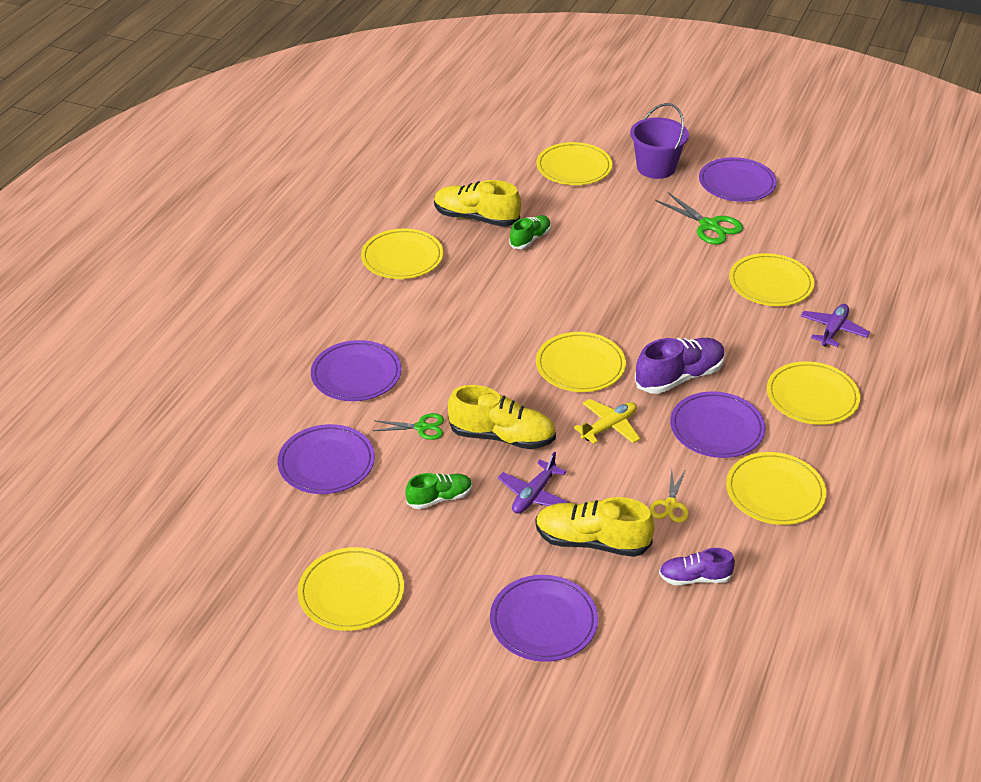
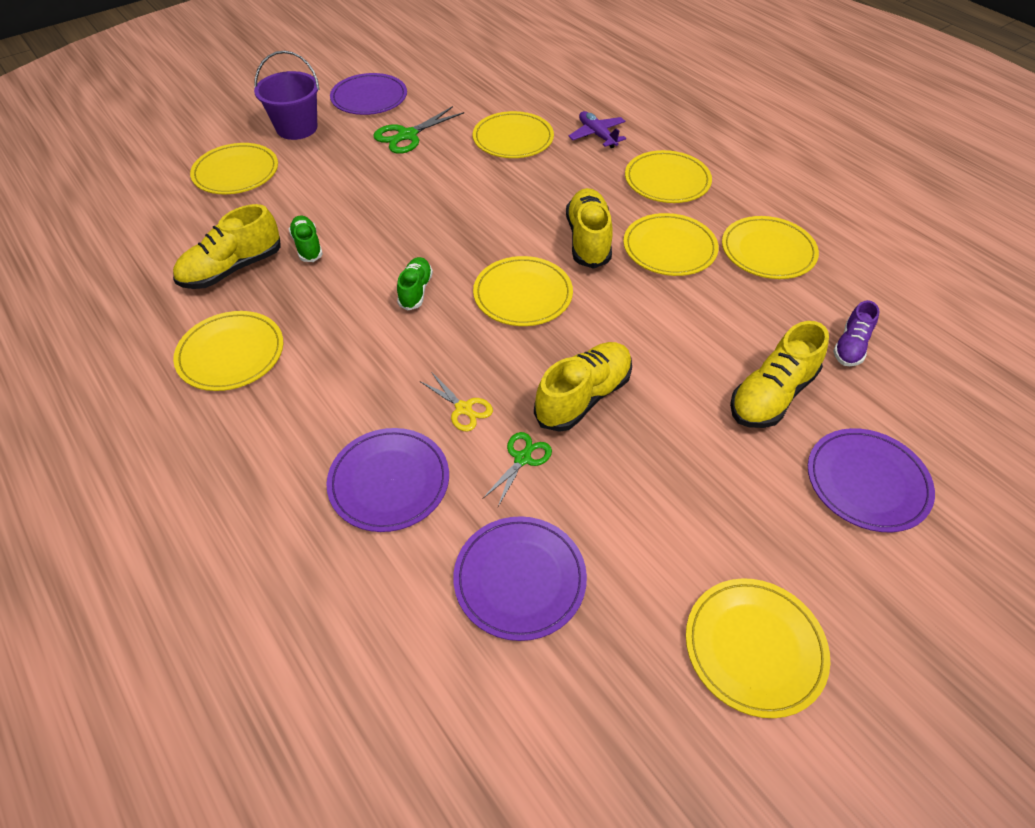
camera: 60 degrees left, 10 degrees up
(439, 498) = (644, 491): green shoe -> green shoe (415, 291)
(534, 495) = (683, 410): purple plane -> none
(609, 427) = (622, 313): yellow plane -> none
(670, 505) = (750, 320): yellow scissors -> yellow scissors (463, 408)
(679, 377) = (588, 240): purple shoe -> yellow shoe
(709, 226) = (407, 135): green scissors -> green scissors turned 150 degrees clockwise
(717, 428) = (669, 248): purple plate -> yellow plate

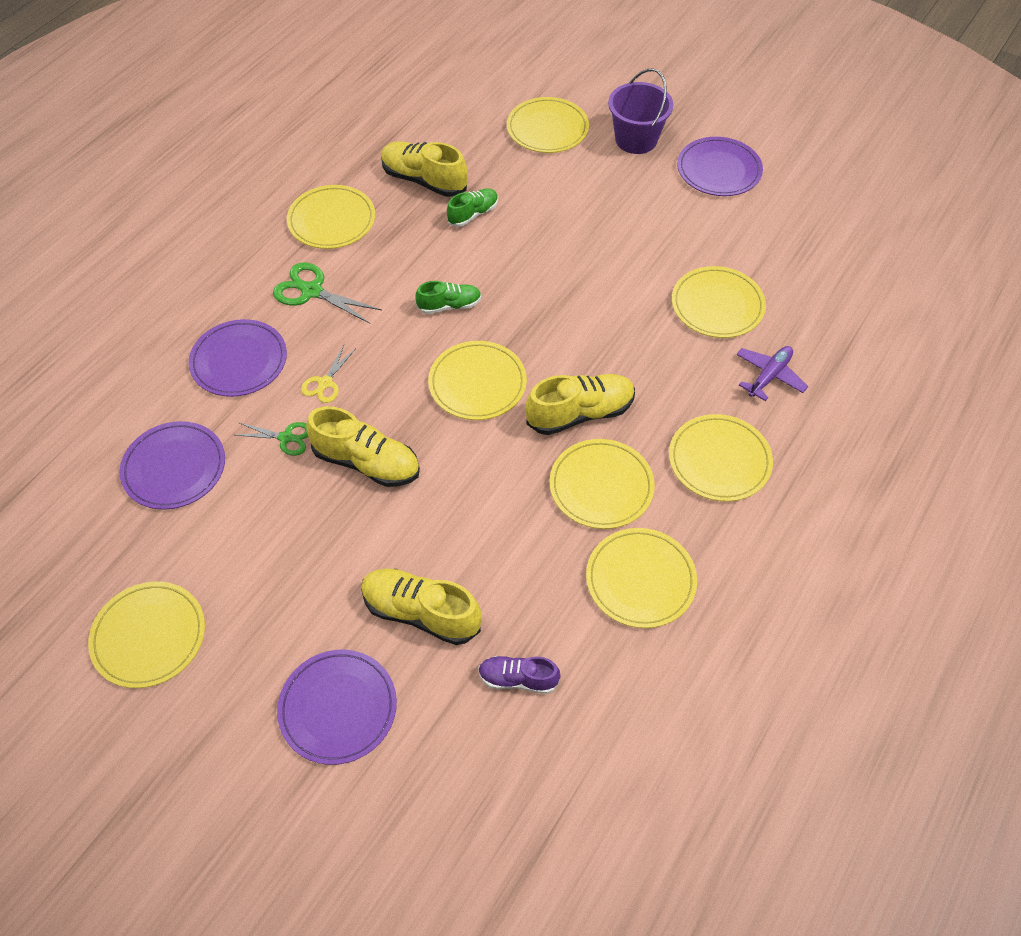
camera: 70 degrees right, 5 degrees up
(407, 135) = (672, 221): green scissors -> green scissors (311, 291)

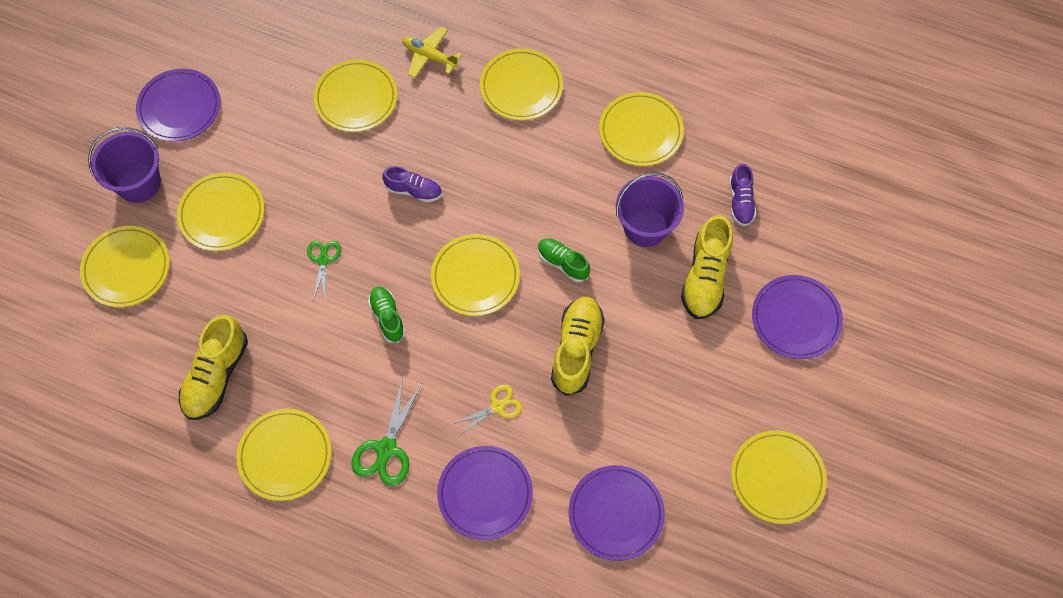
camera: 100 degrees left, 10 degrees up
(286, 438) = (564, 424): green scissors -> green scissors (323, 260)
(325, 383) = (497, 406): yellow scissors -> yellow scissors turned 45 degrees counterclockwise
(473, 214) = (262, 318): green shoe -> green shoe (563, 263)
(503, 559) = (645, 227): none -> purple bucket
(580, 413) = (493, 191): yellow shoe -> none
(593, 342) = (413, 190): none -> purple shoe
(601, 486) = (563, 167): yellow plate -> yellow plate (222, 213)
(769, 376) = (429, 56): purple plane -> yellow plane

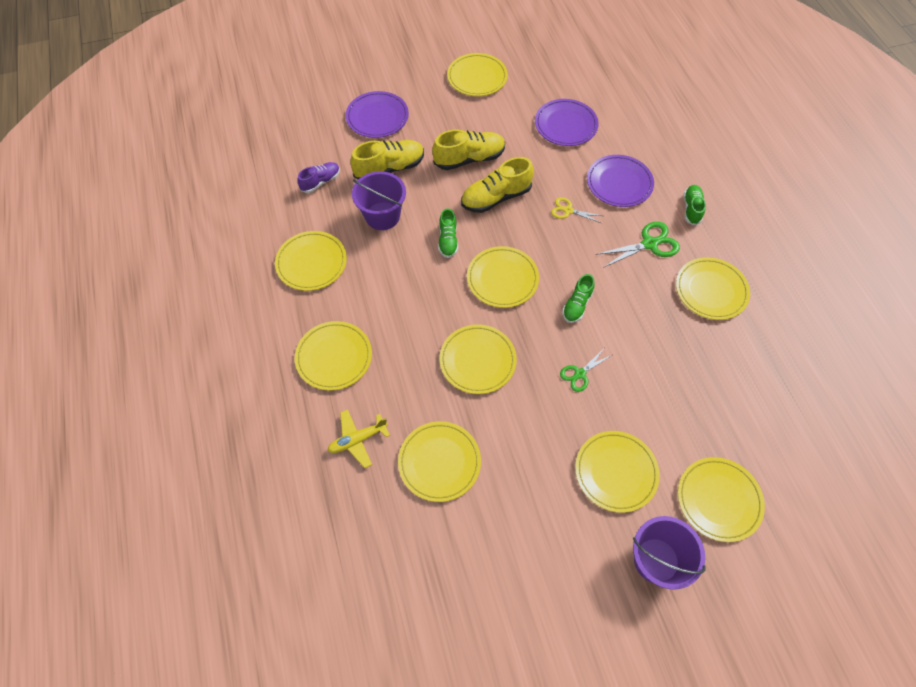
camera: 130 degrees left, 5 degrees down
(179, 107) = (569, 596): purple plate -> none
(216, 375) = (714, 369): yellow shoe -> yellow shoe (469, 159)
(385, 537) = (691, 209): none -> green shoe
(413, 190) = (477, 360): purple shoe -> yellow plate
(429, 56) = (358, 440): yellow plane -> yellow plane turned 75 degrees clockwise

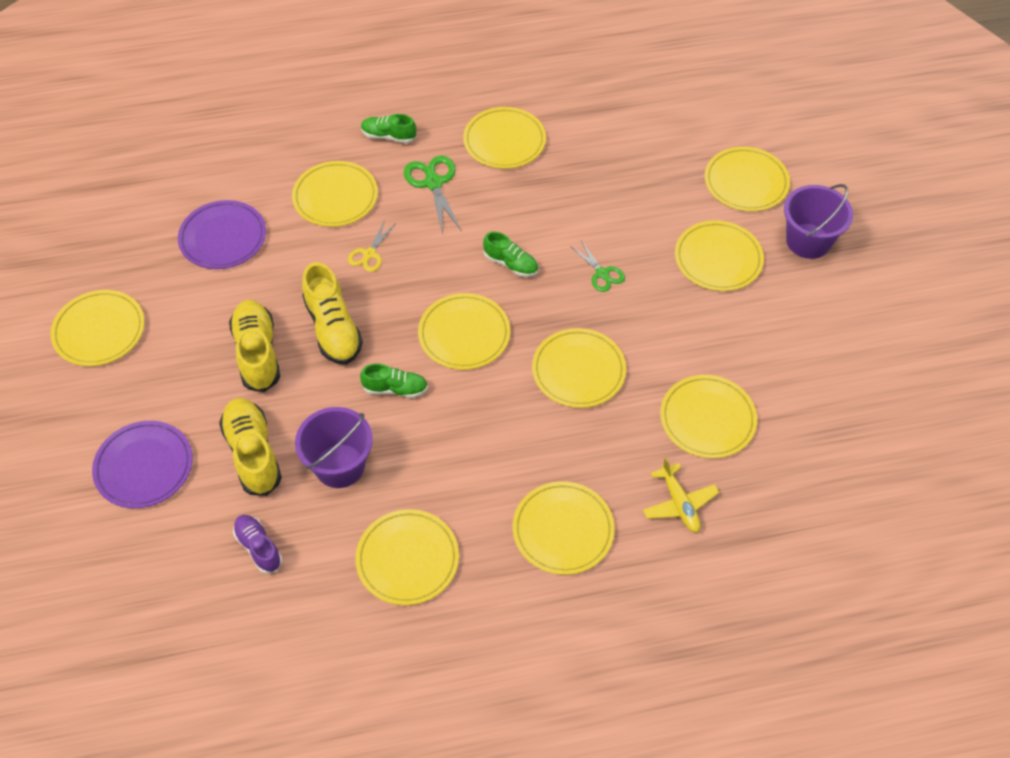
camera: 85 degrees left, 5 degrees down
(619, 183) = (335, 197): purple plate -> yellow plate

